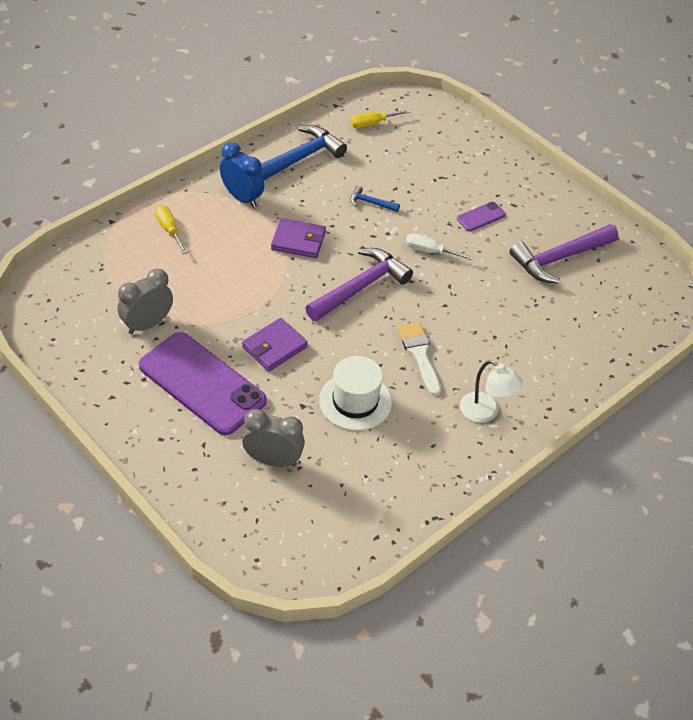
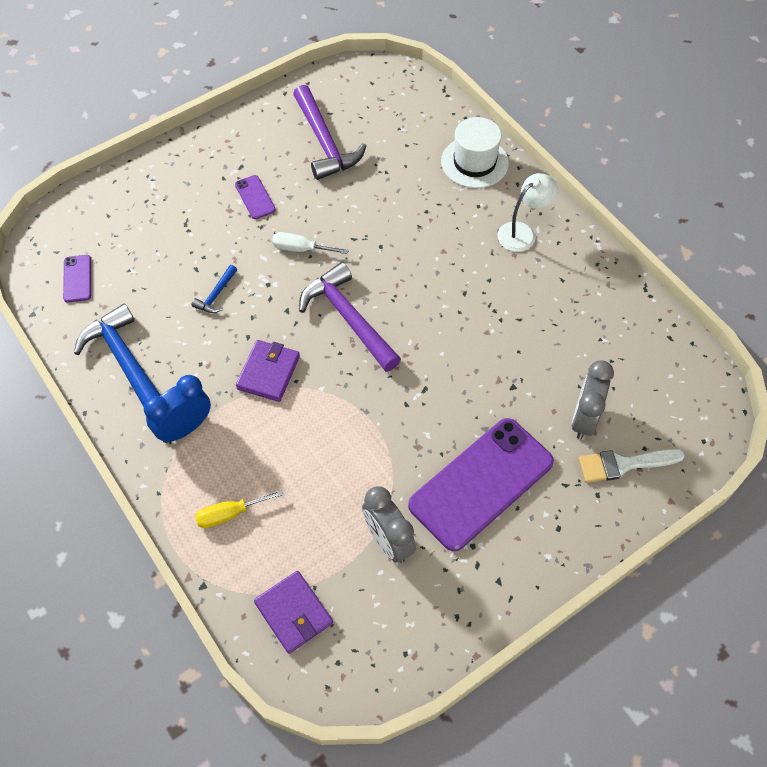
camera: 80 degrees left, 10 degrees up
(274, 347) = (431, 408): purple wallet -> purple wallet (293, 613)
(355, 401) = (507, 339): white hat -> white hat (474, 162)
(372, 123) = (77, 278): yellow screwdriver -> purple phone
(419, 354) = (447, 276): white brush -> white brush (623, 464)
(430, 251) = (301, 249): white screwdriver -> white screwdriver turned 75 degrees clockwise

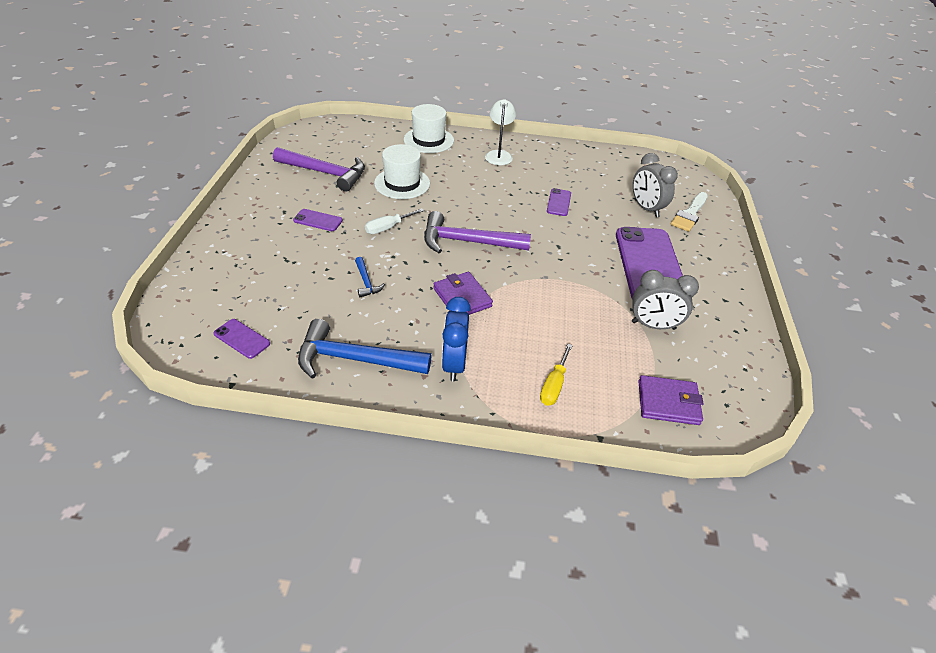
camera: 50 degrees left, 15 degrees down
(377, 203) = (402, 183): none -> white hat
(499, 340) = (559, 202): none -> purple phone

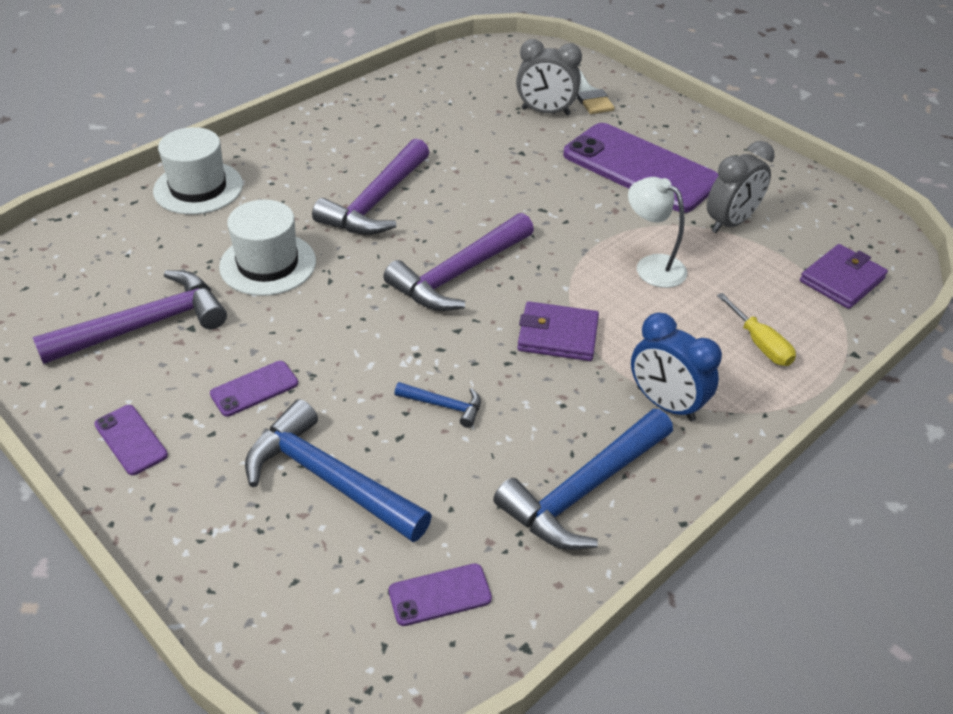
camera: 50 degrees left, 0 degrees up
(283, 269) = (328, 479): none -> blue hammer
(388, 228) = (351, 328): white screwdriver -> none
(487, 191) = (376, 202): none -> purple hammer
(499, 155) = (312, 150): white lamp -> white lamp (652, 266)
(559, 202) = (465, 162): purple phone -> purple phone (131, 440)

